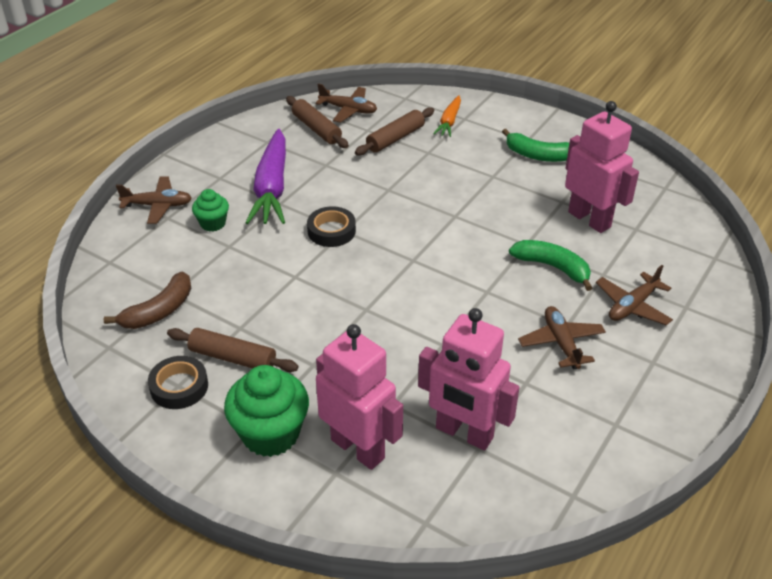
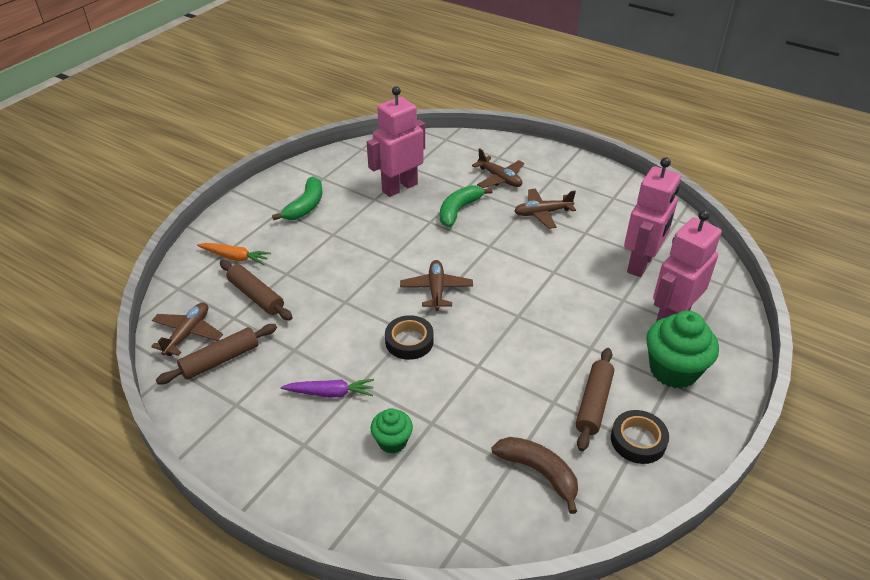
camera: 90 degrees left, 0 degrees up
(158, 205) = (354, 503): brown plane -> brown plane (436, 290)
(272, 187) = (330, 393): purple carrot -> purple carrot, size x0.52

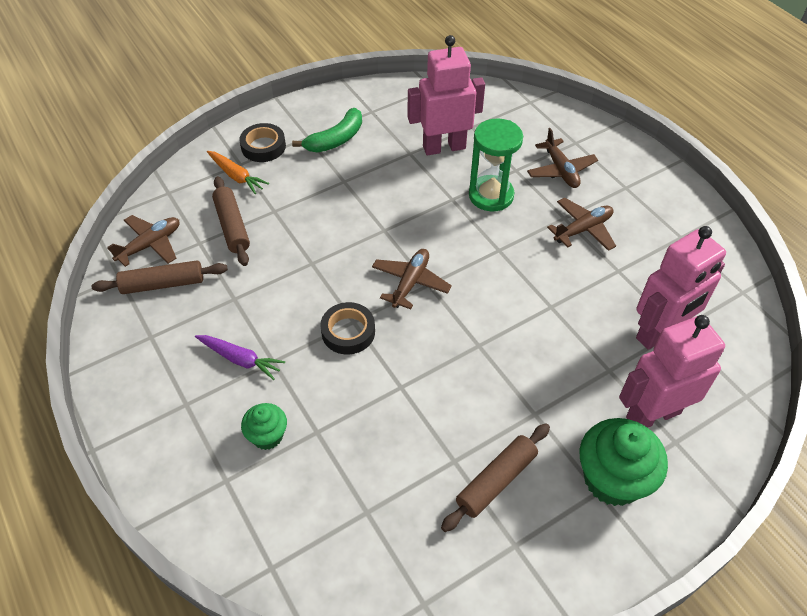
camera: 25 degrees right, 10 degrees up
(458, 210) = (491, 195): green banana -> green hourglass
(539, 472) = (389, 533): brown banana -> none
(542, 213) = (583, 229): brown plane -> brown plane turned 135 degrees clockwise
(638, 440) = (517, 544): black tape -> black tape (263, 146)

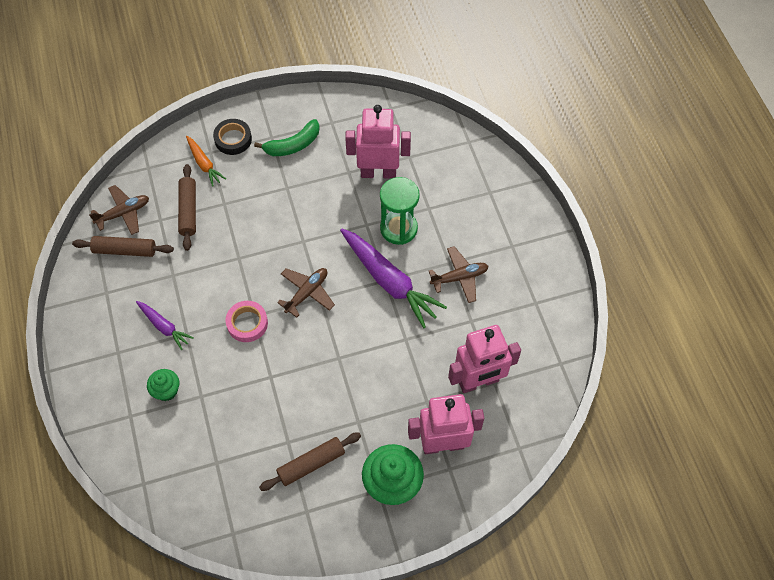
camera: 15 degrees right, 10 degrees up
(348, 332) = (247, 323): black tape -> pink tape
(504, 250) = (389, 281): none -> purple carrot
(560, 170) = (465, 217): brown plane -> none

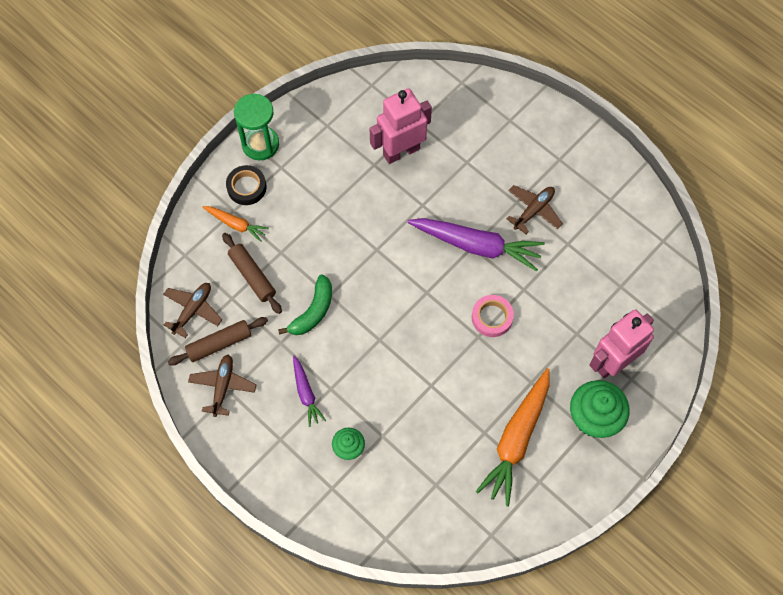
camera: 30 degrees left, 5 degrees up
(164, 327) = (306, 393): purple carrot -> purple carrot turned 60 degrees clockwise
(247, 323) = (378, 350): pink tape -> pink tape (492, 317)
(293, 145) = (306, 164): green banana -> green banana (313, 311)
(307, 293) = (412, 294): brown plane -> brown plane (223, 386)
(311, 464) = (516, 439): brown rolling pin -> orange carrot
(398, 228) = (453, 194): green hourglass -> green hourglass (260, 144)
(478, 382) = (607, 293): pink robot -> none

